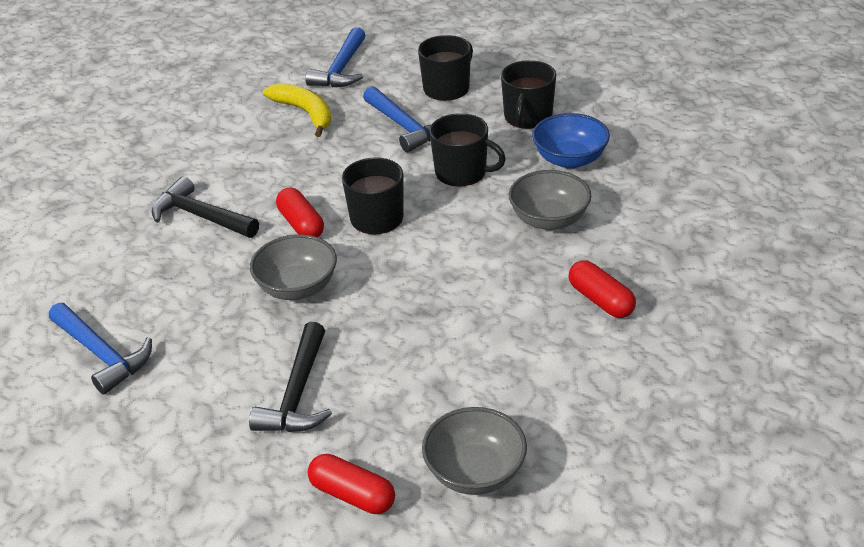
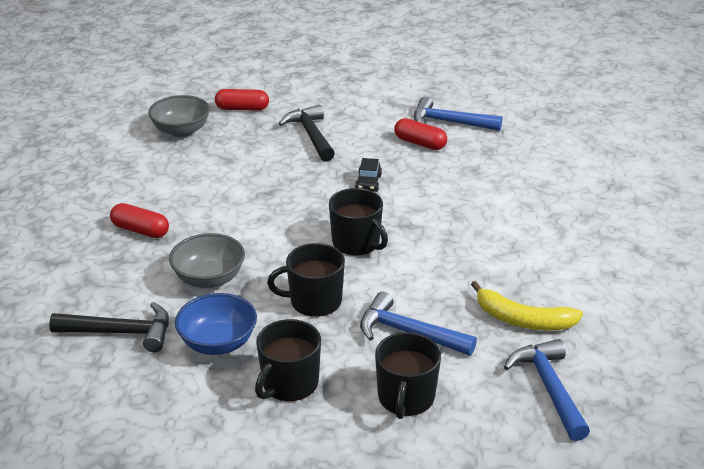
camera: 150 degrees right, 5 degrees down
(201, 216) = (495, 206): black hammer -> black hammer (121, 332)
(297, 287) = (368, 183): grey bowl -> black car
(301, 224) = (411, 221): red capsule -> red capsule (420, 143)
(527, 117) = (289, 383): black mug -> black mug turned 135 degrees counterclockwise

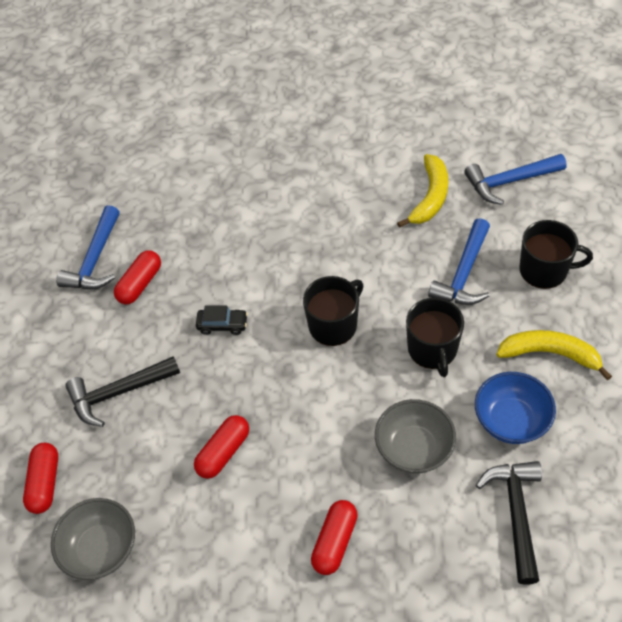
camera: 90 degrees left, 20 degrees up
(241, 181) = (223, 452): none -> red capsule
(289, 383) = (550, 354): black mug -> yellow banana

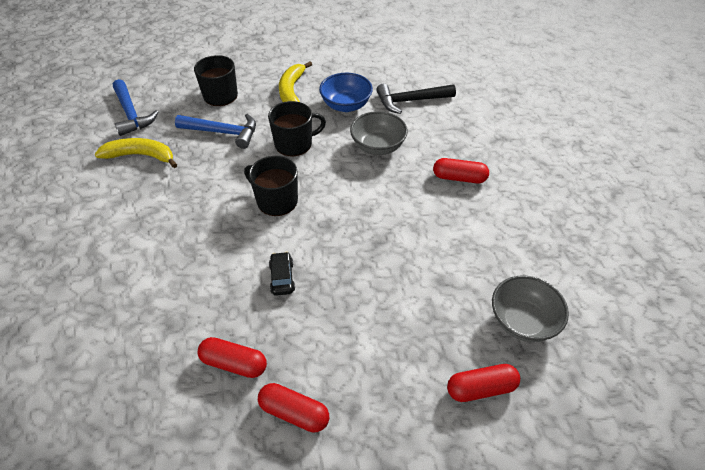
camera: 105 degrees left, 5 degrees down
(95, 259) = (197, 423): blue hammer -> none
(118, 393) = (370, 348): black hammer -> none
(223, 452) = (410, 253): red capsule -> red capsule (294, 412)

